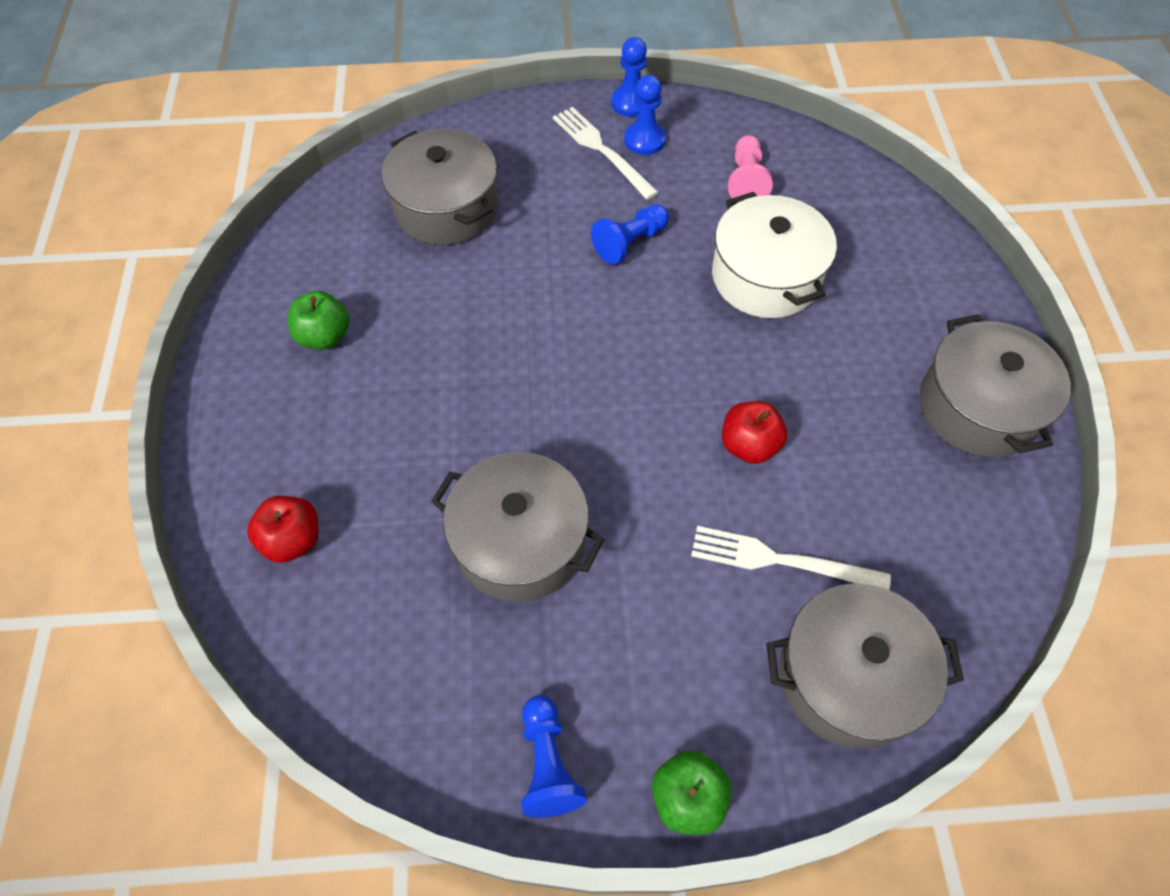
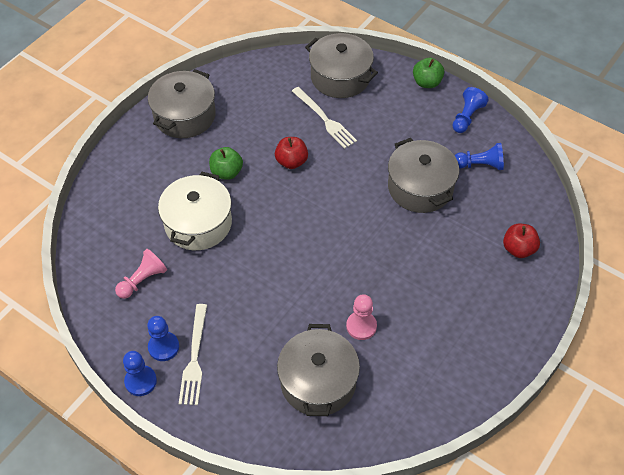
camera: 140 degrees left, 5 degrees down
(324, 336) = (444, 343): green apple -> green apple (226, 172)
(445, 291) = (361, 326): none -> pink pawn
(630, 243) = (241, 287): blue pawn -> blue pawn (480, 165)

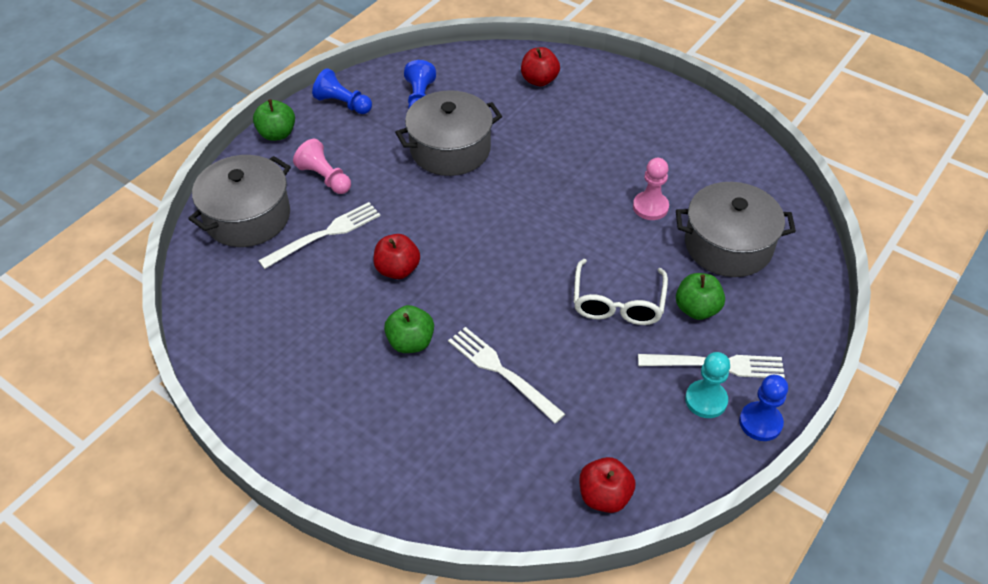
camera: 90 degrees left, 5 degrees down
(95, 279) = (604, 496): none -> red apple
(142, 280) = (602, 434): pink pawn -> pink pawn (325, 178)
(163, 347) = (706, 400): blue pawn -> turquoise pawn
(185, 116) = (289, 401): grey pot -> none
(198, 223) = (502, 372): white pot -> white fork
(249, 350) = (697, 309): none -> green apple
(257, 296) = (618, 303): none -> white glasses

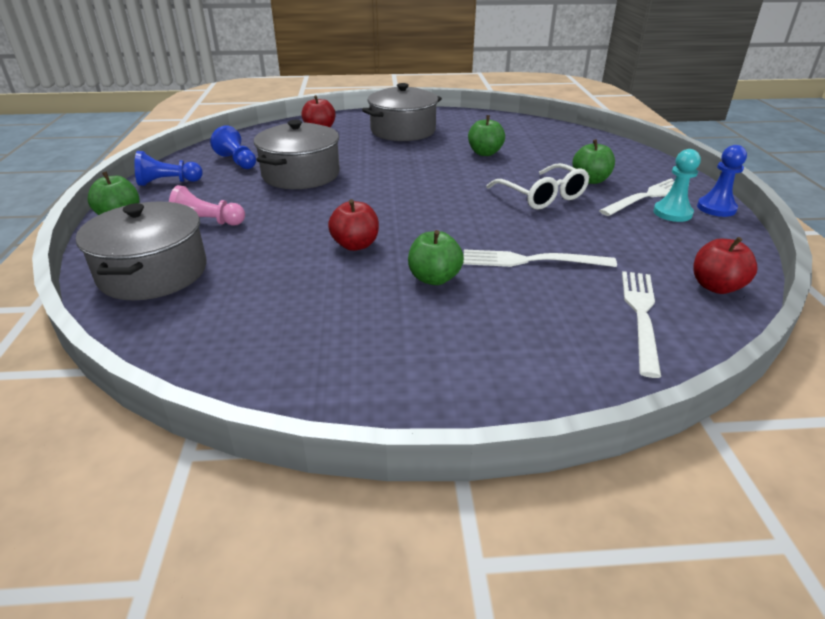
camera: 40 degrees left, 15 degrees down
(324, 235) = (255, 252): white fork -> white fork (641, 316)
(650, 207) = (485, 153): pink pawn -> green apple
(728, 245) = (556, 151): grey pot -> grey pot (403, 131)

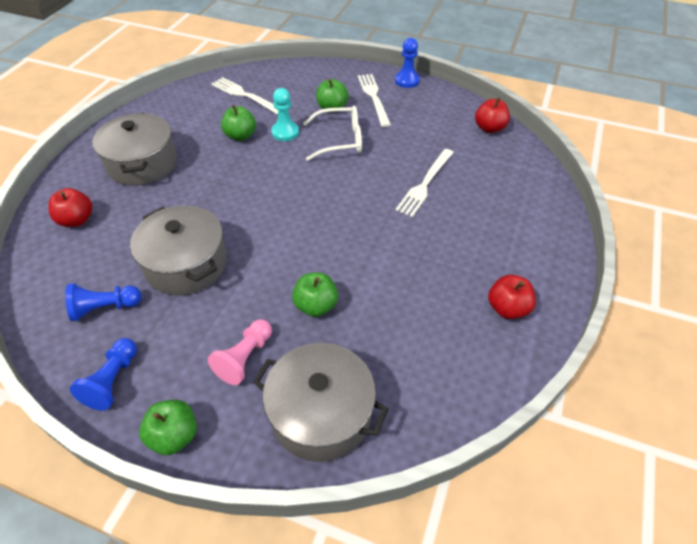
camera: 65 degrees left, 15 degrees up
(355, 245) = (352, 264): red apple -> red apple (507, 308)
(434, 278) = (423, 237): green apple -> green apple (316, 305)
(641, 316) = (504, 168): white fork -> white fork (245, 95)
(672, 213) = (402, 99): turquoise pawn -> turquoise pawn (285, 132)

